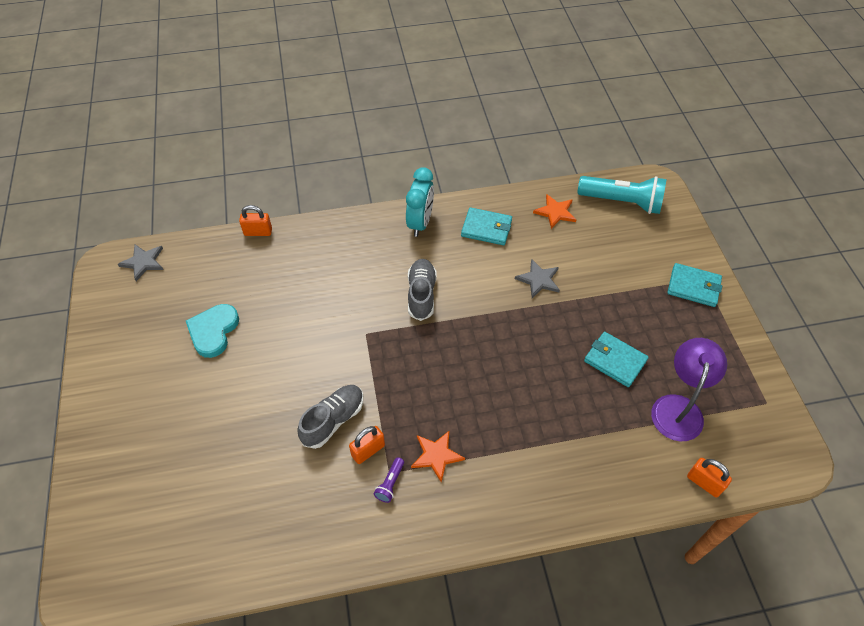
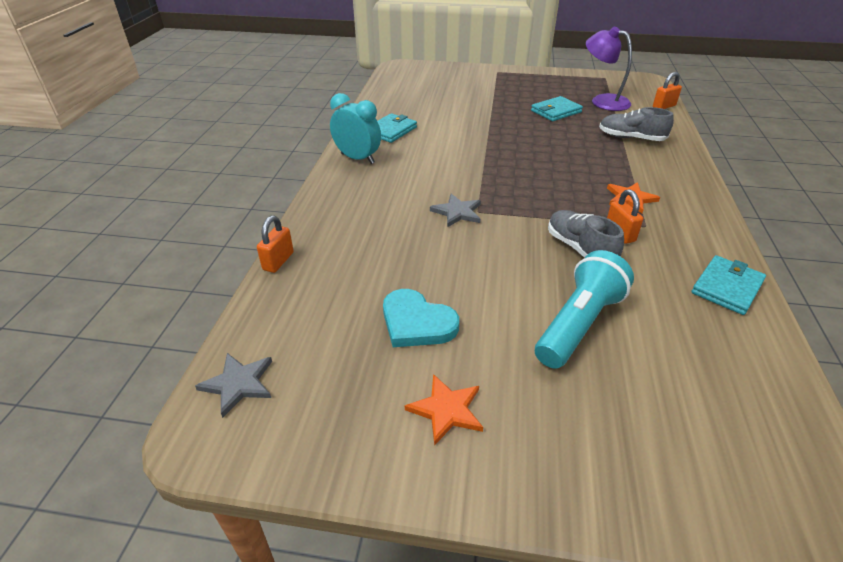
camera: 70 degrees left, 15 degrees down
(390, 483) = (658, 227): purple flashlight -> none
(421, 294) = (446, 173): grey shoe -> grey shoe (631, 138)
(539, 280) = (463, 121): grey star -> grey star (457, 212)
(555, 212) = (397, 102): orange star -> orange star (446, 410)
(622, 202) = (408, 79): turquoise flashlight -> turquoise flashlight (578, 324)
(693, 287) = (503, 75): turquoise wallet -> turquoise wallet (727, 287)

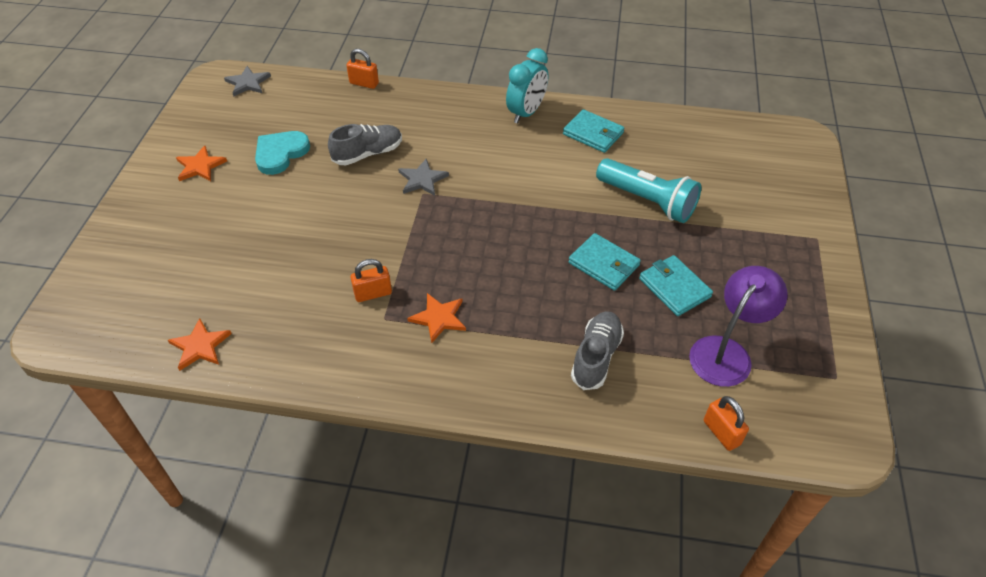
camera: 90 degrees right, 10 degrees up
(578, 324) = (256, 240): turquoise flashlight -> turquoise flashlight (647, 201)
(579, 249) = (353, 258): grey shoe -> grey shoe (368, 154)
(727, 287) = (276, 355): turquoise wallet -> turquoise wallet (604, 264)
(754, 348) = (200, 346): none -> orange star

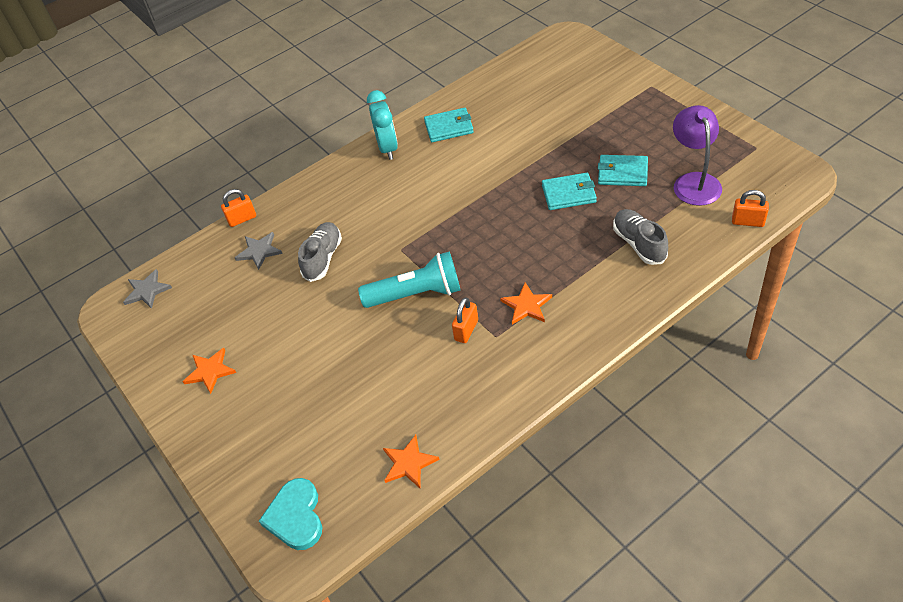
camera: 40 degrees left, 0 degrees up
(280, 154) = (258, 311): turquoise heart -> turquoise heart (295, 516)
(422, 179) = (386, 242): grey star -> grey star (259, 251)
(647, 201) = (539, 139): turquoise flashlight -> turquoise flashlight (416, 294)

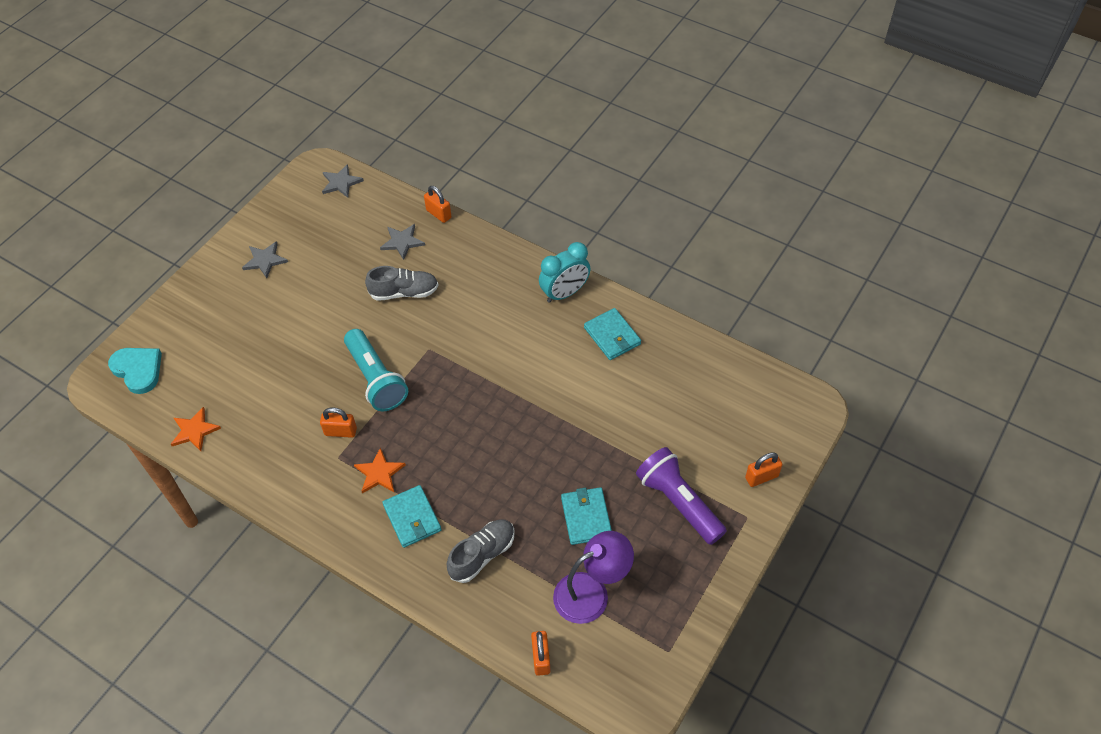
camera: 65 degrees right, 5 degrees up
(210, 371) = (265, 260): orange star -> grey star
(295, 516) = (138, 370): turquoise heart -> turquoise heart turned 75 degrees clockwise
(569, 194) = (540, 473): turquoise wallet -> turquoise wallet (412, 518)
(619, 72) = (761, 477): none -> orange padlock
(626, 119) = (678, 502): none -> purple flashlight

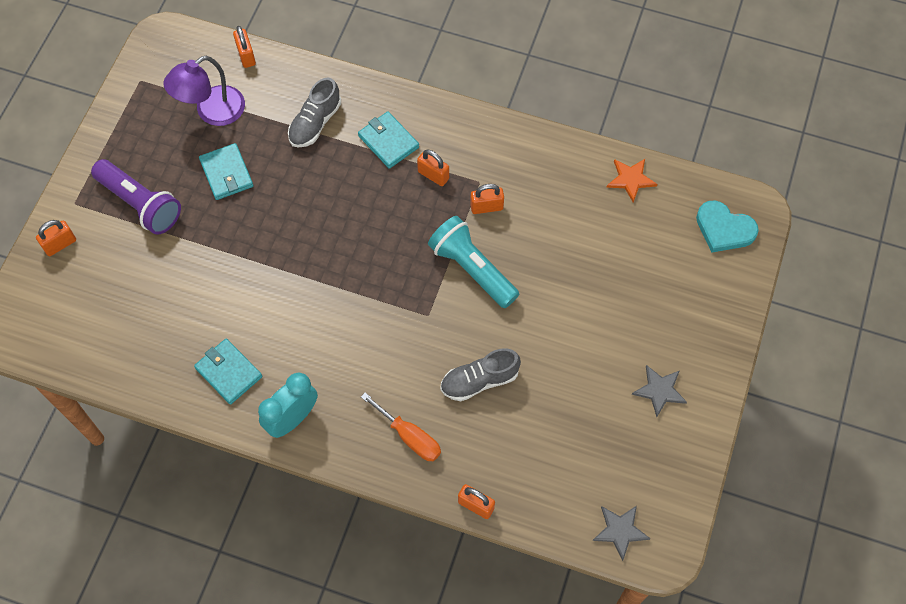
camera: 165 degrees right, 10 degrees up
(379, 473) = (433, 175): orange star -> orange padlock
(402, 242) = (506, 452): grey star -> none
(473, 264) = (410, 437): none -> orange screwdriver

